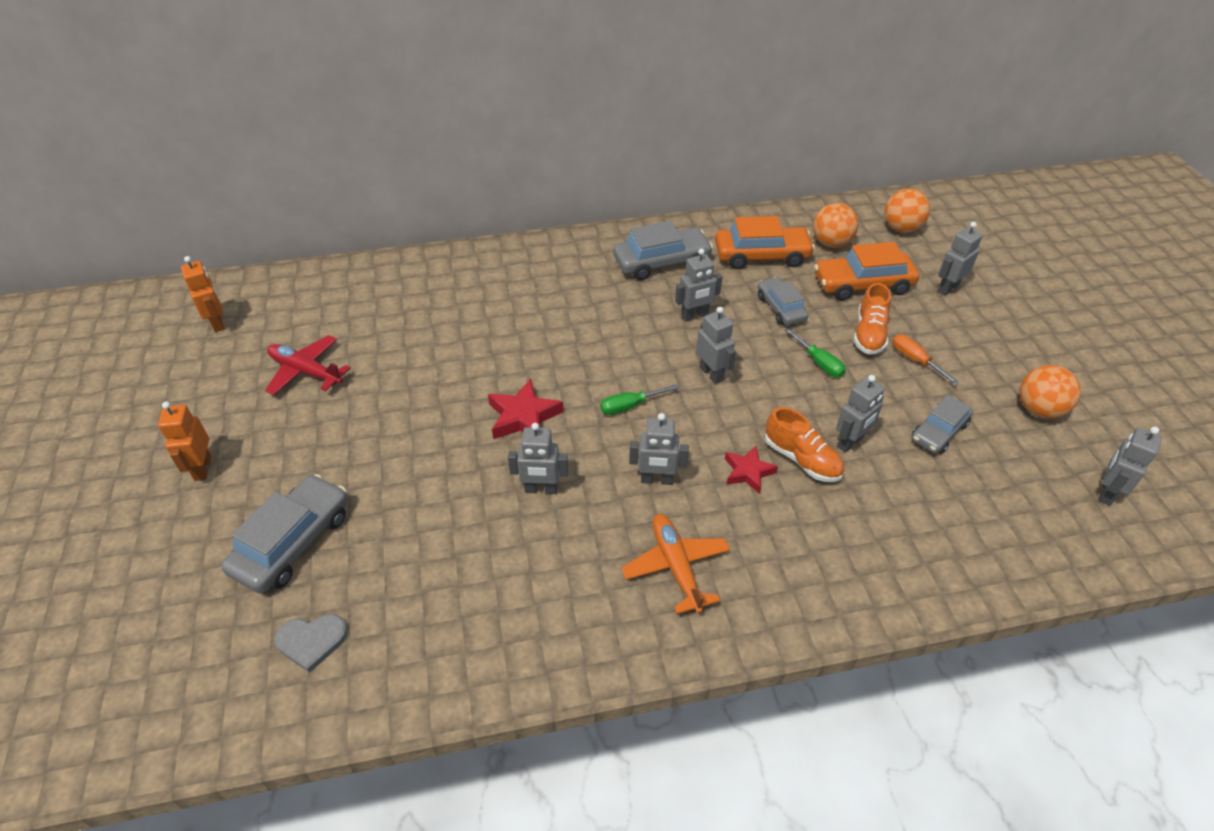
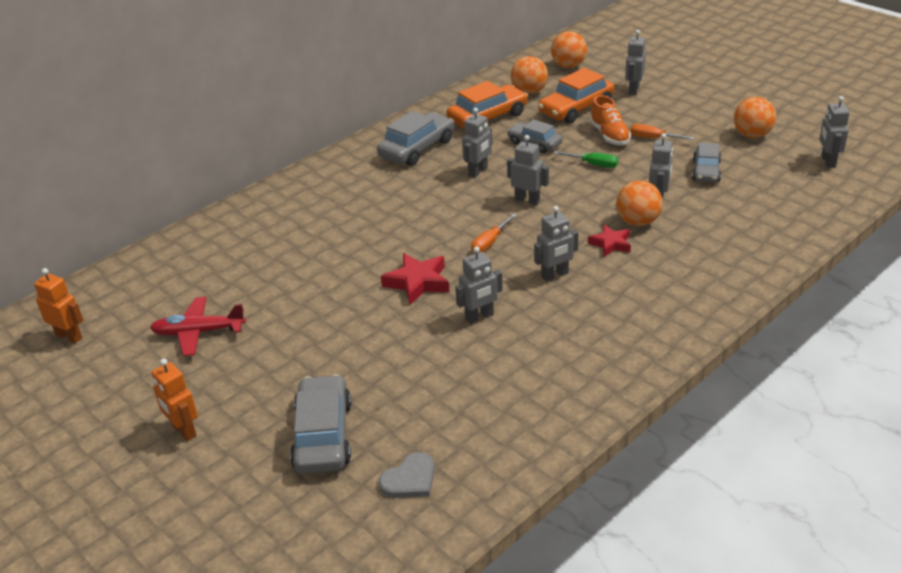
camera: 30 degrees left, 10 degrees down
(630, 406) = (490, 242): green screwdriver -> orange screwdriver
(676, 566) = (618, 314): orange plane -> none
(802, 459) = (638, 222): orange shoe -> orange ball

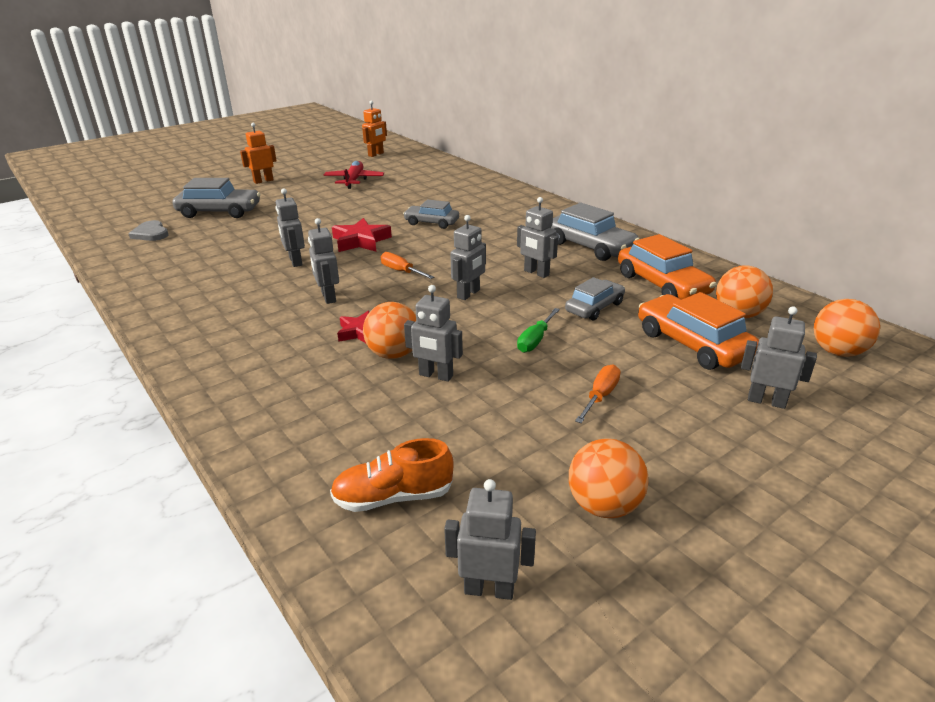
camera: 95 degrees right, 5 degrees down
(609, 135) = (611, 361): orange shoe -> orange shoe (393, 497)
(706, 171) = (495, 428): grey car -> grey car (431, 223)

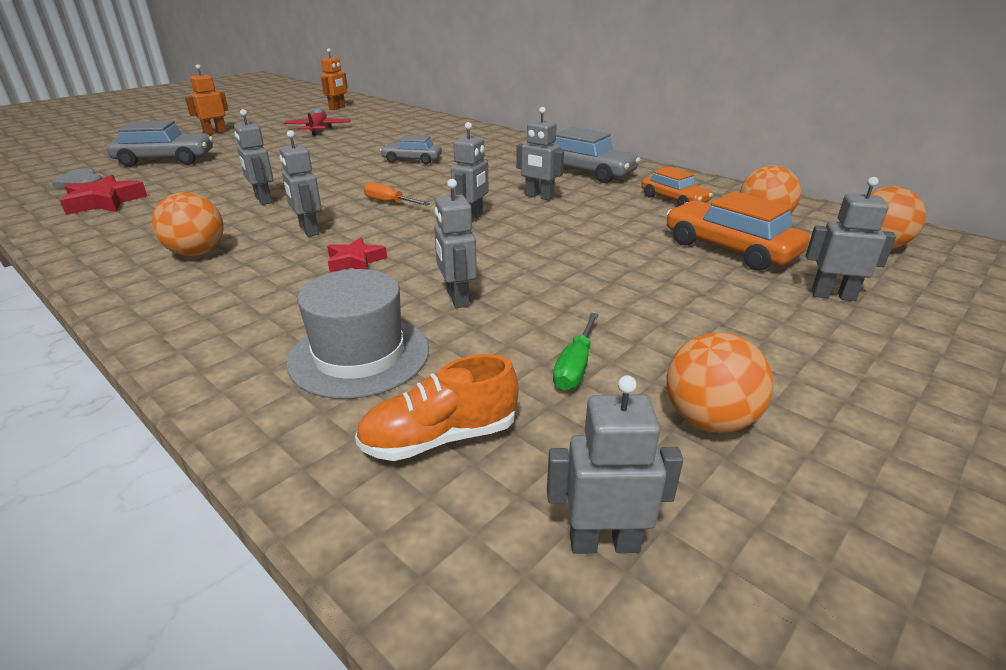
camera: 10 degrees left, 0 degrees up
(348, 421) = (359, 355): none -> grey hat
(361, 241) = (336, 178): red star -> red star (104, 202)
(393, 354) = (400, 280): orange ball -> orange ball (197, 253)
(435, 375) = (457, 298): grey robot -> grey robot turned 60 degrees clockwise
(535, 340) = (560, 256): green screwdriver -> green screwdriver (575, 366)
(594, 307) = (613, 223): grey car -> none
(600, 396) = (654, 304): orange screwdriver -> none
(662, 284) = (674, 200): orange car -> orange car, size x0.64

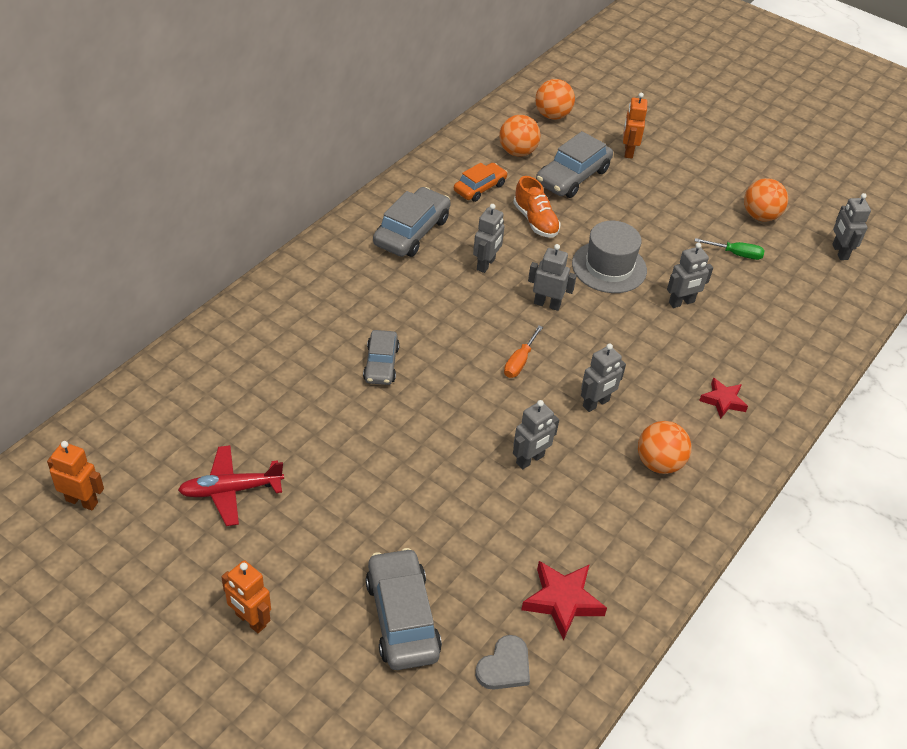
camera: 100 degrees left, 15 degrees up
(355, 261) = (644, 361): red star -> red star (723, 401)
(359, 355) = (758, 336): grey hat -> grey hat (609, 267)
(439, 438) = (807, 298): orange shoe -> orange shoe (535, 221)
(730, 249) = (572, 176): orange car -> grey car
(833, 295) = (628, 151): grey robot -> orange robot

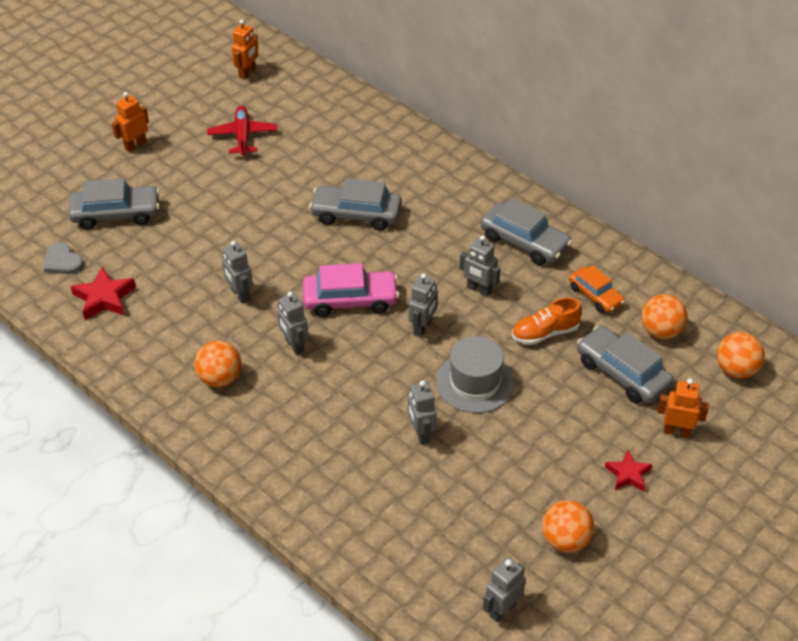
camera: 100 degrees right, 0 degrees up
(381, 364) = (356, 214): grey car -> grey car, size x1.57
(520, 361) = (350, 300): orange screwdriver -> pink car
(723, 401) = (284, 440): red star -> red star (628, 474)
(736, 254) = (497, 499): green screwdriver -> none
(839, 252) = (502, 609): grey robot -> grey robot turned 45 degrees counterclockwise

